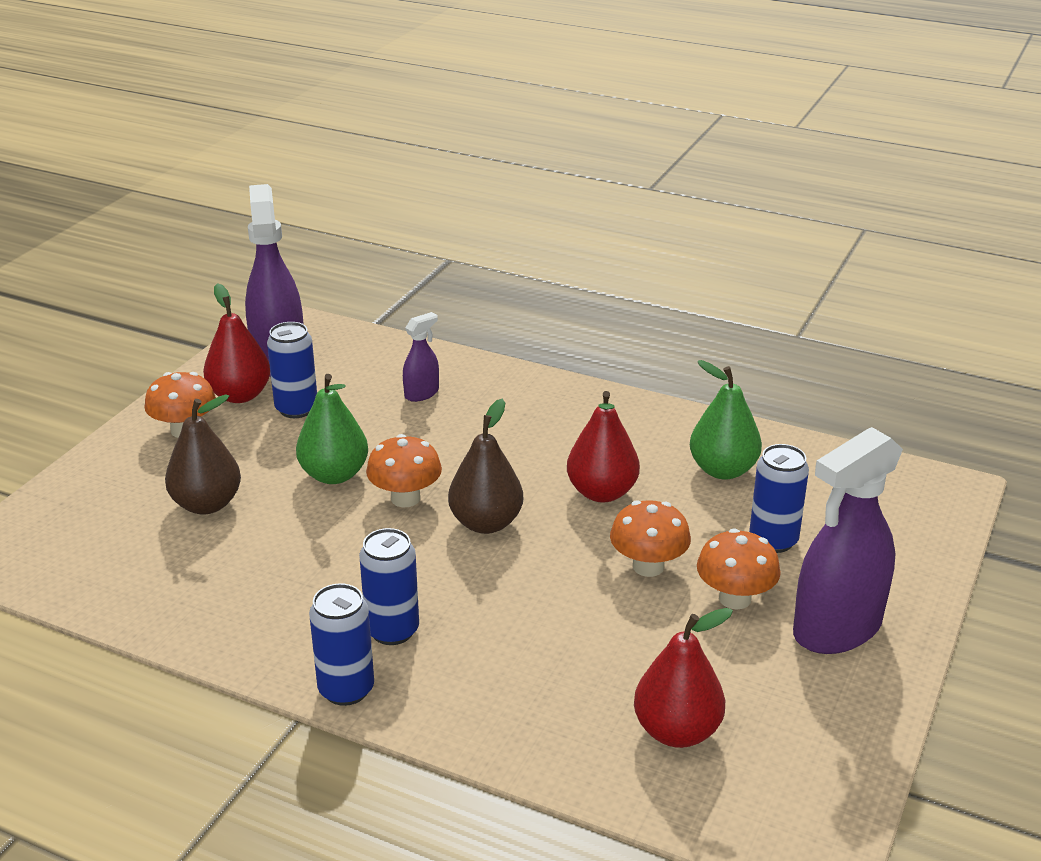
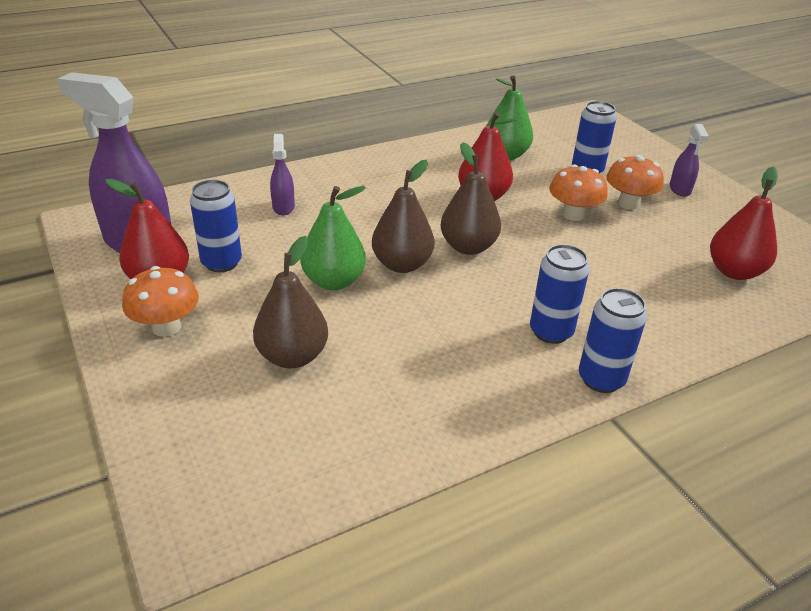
camera: 55 degrees left, 5 degrees up
(405, 498) = (402, 264): orange mushroom -> brown pear
(836, 629) = (680, 189): purple spray bottle -> purple spray bottle, size x0.47

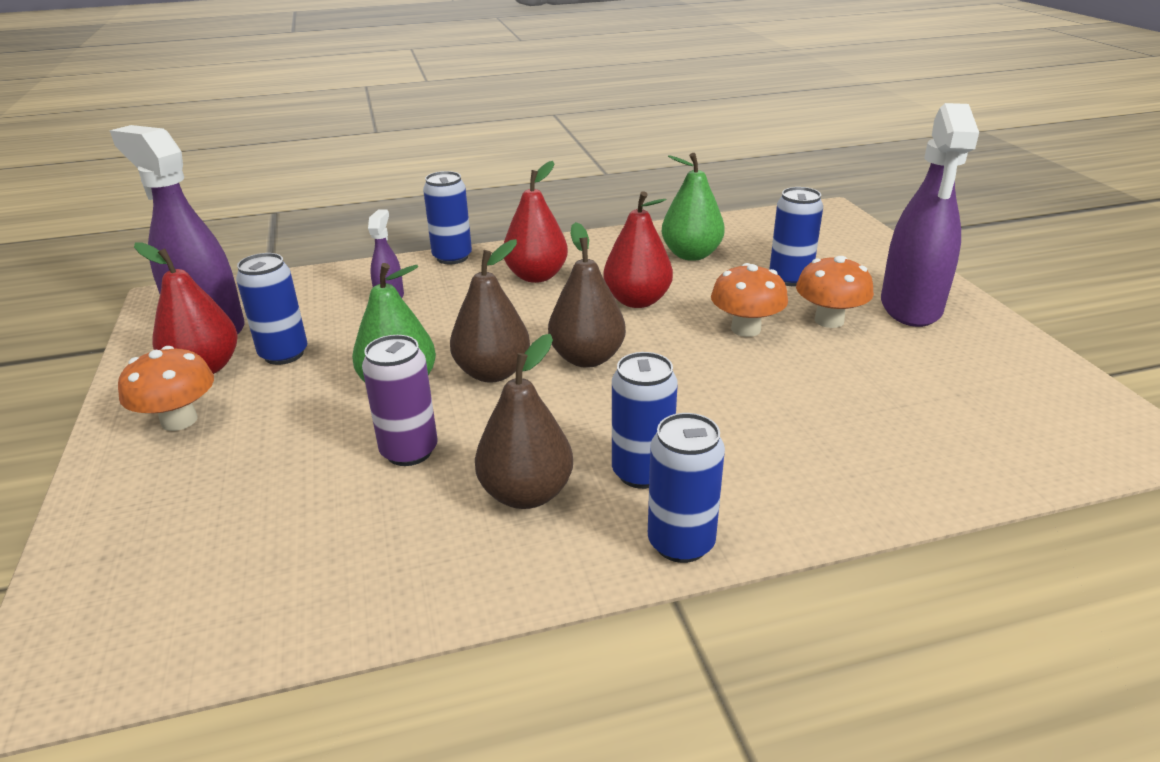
camera: 15 degrees right, 5 degrees down
(292, 356) = (299, 469): brown pear -> brown pear (526, 494)
(315, 167) = (452, 257): none -> blue can
(372, 333) = (409, 451): none -> purple can
(680, 189) = (911, 307): purple spray bottle -> purple spray bottle, size x2.13
(734, 271) = (945, 418): red pear -> red pear (536, 276)

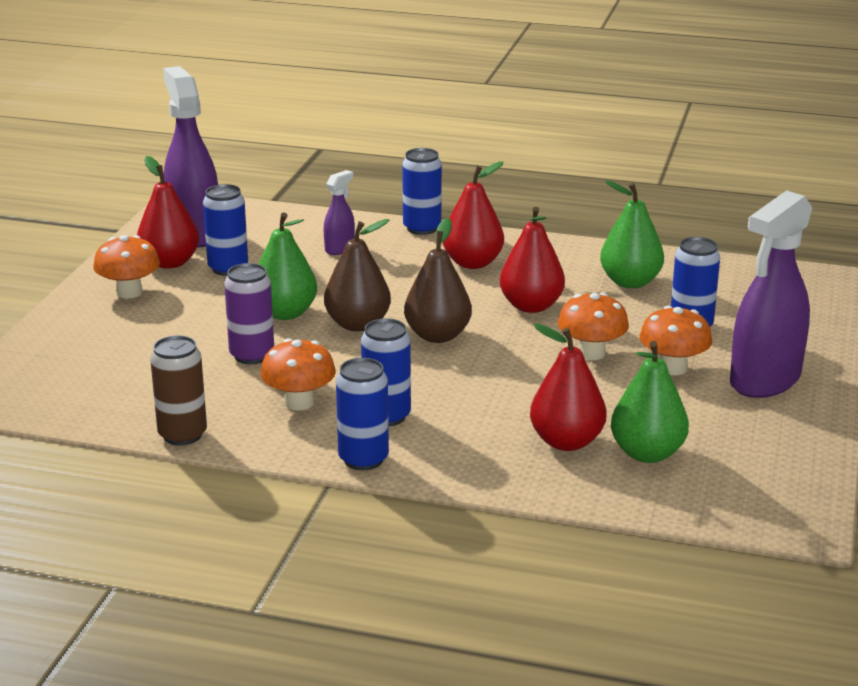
camera: 30 degrees right, 5 degrees down
(422, 605) = (182, 435): none -> brown can
(526, 494) = (299, 402): brown pear -> orange mushroom
(847, 431) = (566, 442): none -> red pear
(929, 415) = (647, 453): none -> green pear

